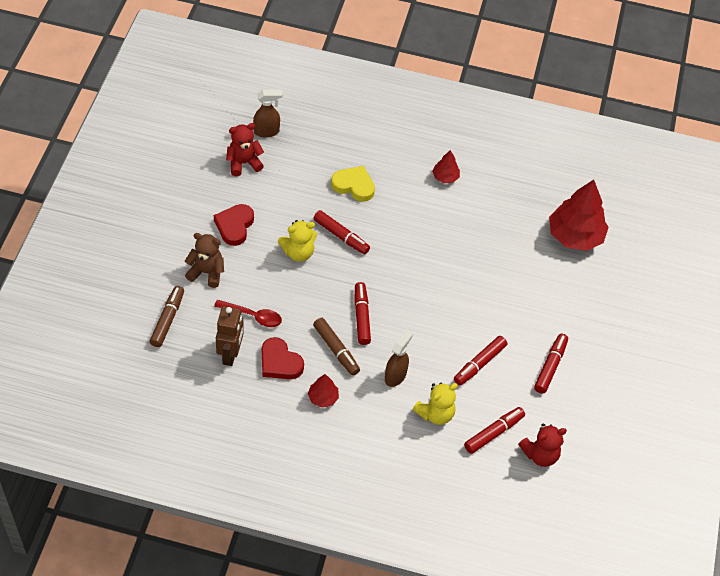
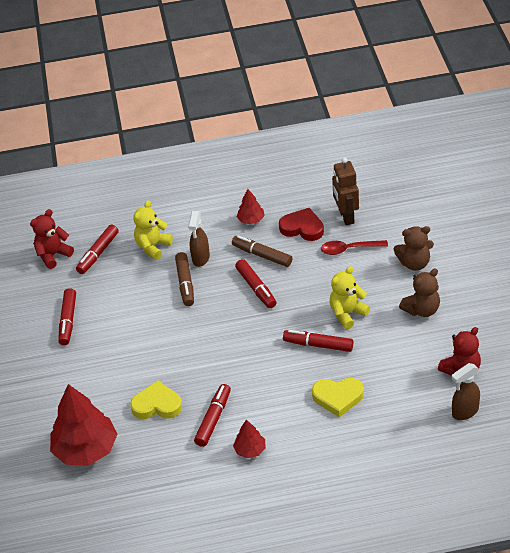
camera: 165 degrees right, 10 degrees down
(167, 320) = (416, 217): brown marker -> brown marker (185, 283)
(234, 226) = (422, 310): red heart -> brown teddy bear
(479, 364) = (132, 296): red marker -> red marker (213, 419)
(502, 246) = (157, 405): none -> yellow heart

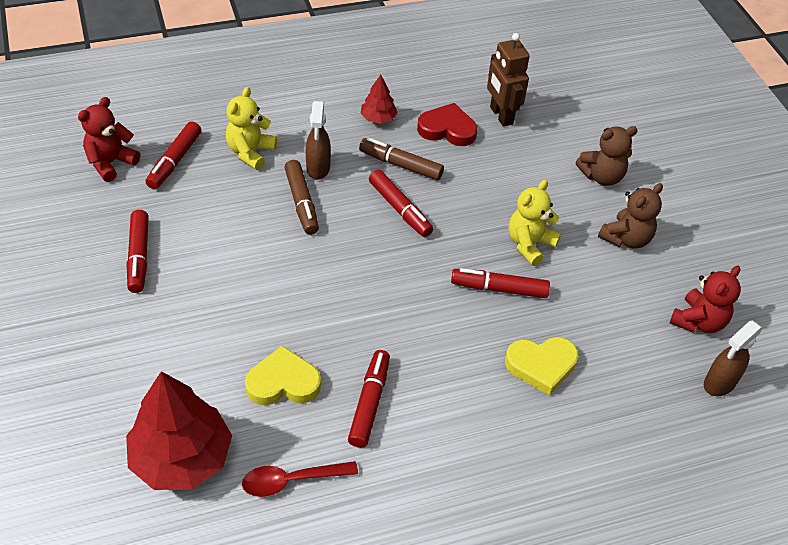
camera: 15 degrees left, 5 degrees up
(250, 450) = (431, 451): red tree -> none
(349, 249) = (513, 158): red spoon -> red spoon (291, 480)

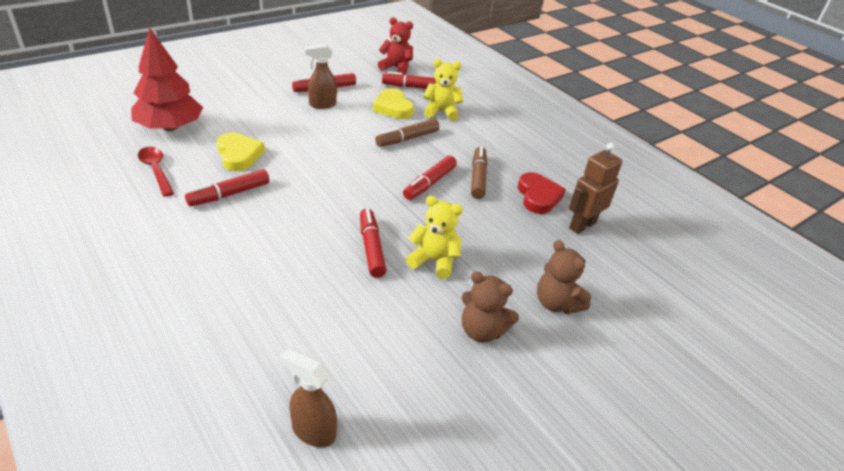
camera: 70 degrees right, 10 degrees down
(318, 168) = (446, 141): brown spray bottle -> brown spray bottle (322, 104)
(369, 403) = (229, 194): red marker -> red marker turned 150 degrees clockwise
(378, 118) = (520, 160): red tree -> none
(541, 366) = (293, 284): yellow heart -> yellow heart (393, 107)
(698, 321) = (395, 404): red teddy bear -> none

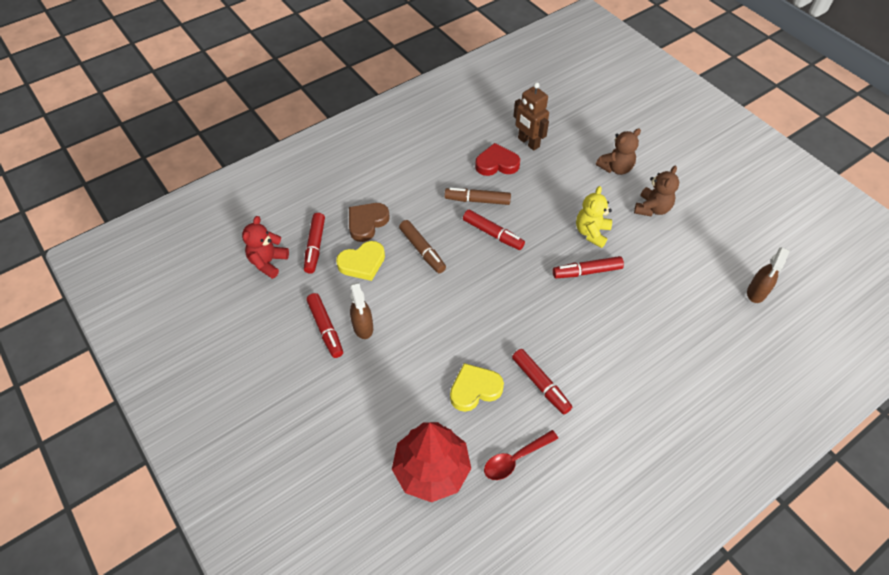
camera: 85 degrees left, 15 degrees up
(441, 112) = (367, 223): yellow teddy bear -> brown heart

